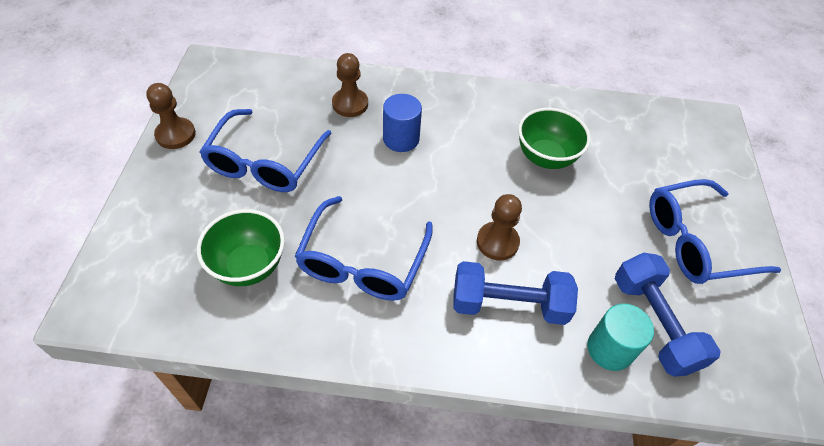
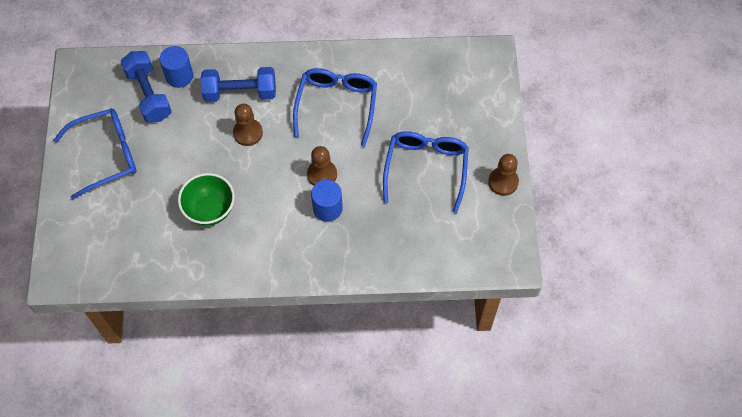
camera: 175 degrees right, 10 degrees up
(249, 266) = (408, 92): green bowl -> none
(350, 104) = (376, 237): brown pawn -> brown pawn (322, 174)
(609, 349) = (179, 76): turquoise cylinder -> blue cylinder

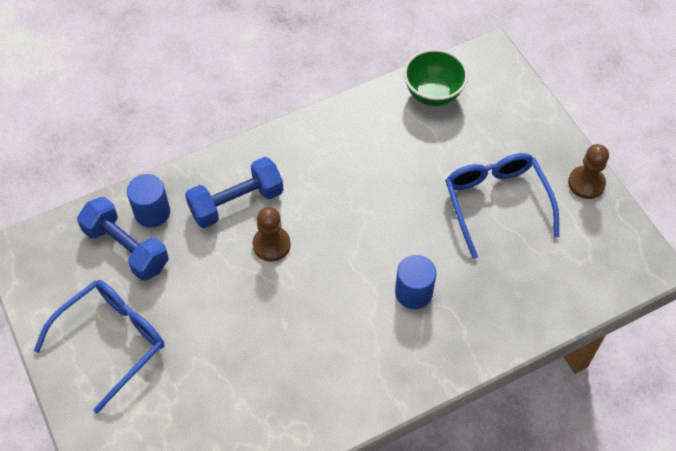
camera: 25 degrees left, 5 degrees down
(210, 210) = (277, 353): green bowl -> green bowl (433, 94)
(322, 174) = (384, 257): brown pawn -> none
(337, 105) = (356, 173): blue glasses -> none

